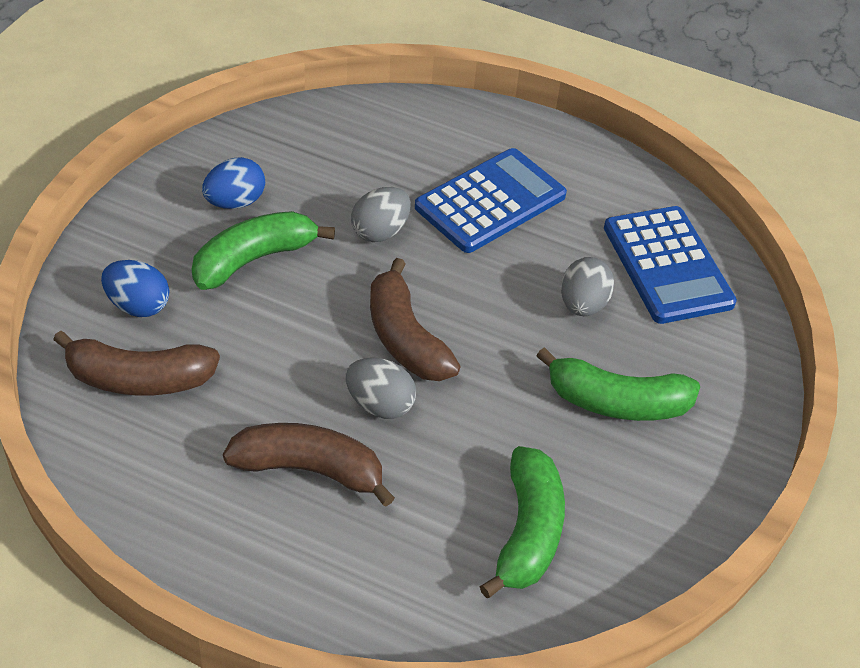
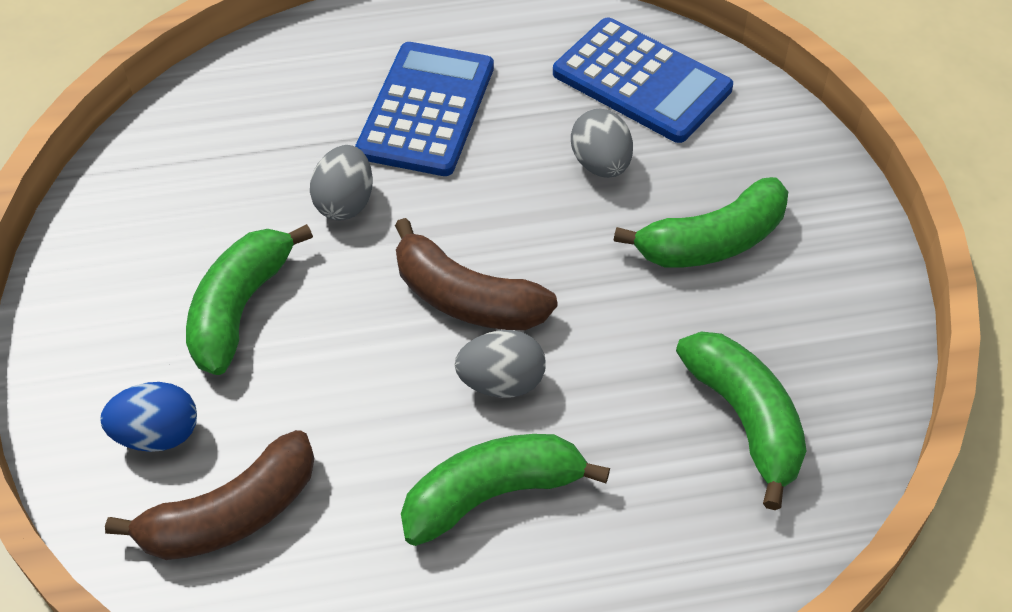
camera: 30 degrees left, 5 degrees up
(235, 202) = (165, 258): blue egg -> none
(309, 469) = (493, 494): brown banana -> green banana

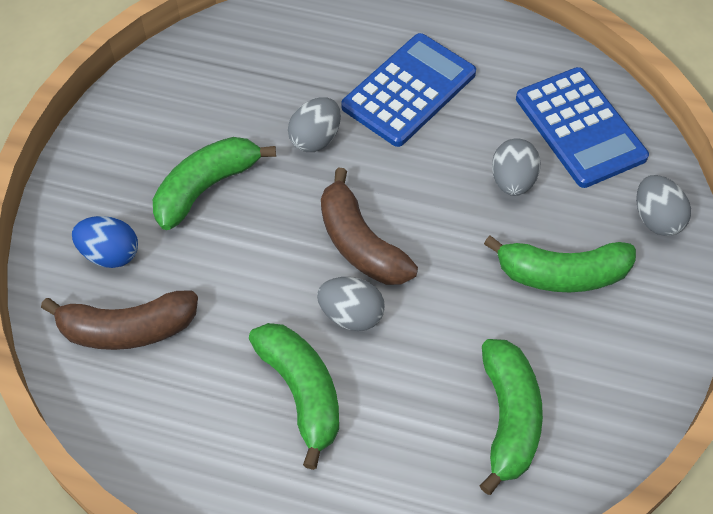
camera: 25 degrees right, 5 degrees up
(493, 494) = (301, 392): green banana -> green banana turned 60 degrees clockwise
(777, 145) = (656, 219): none -> grey egg

